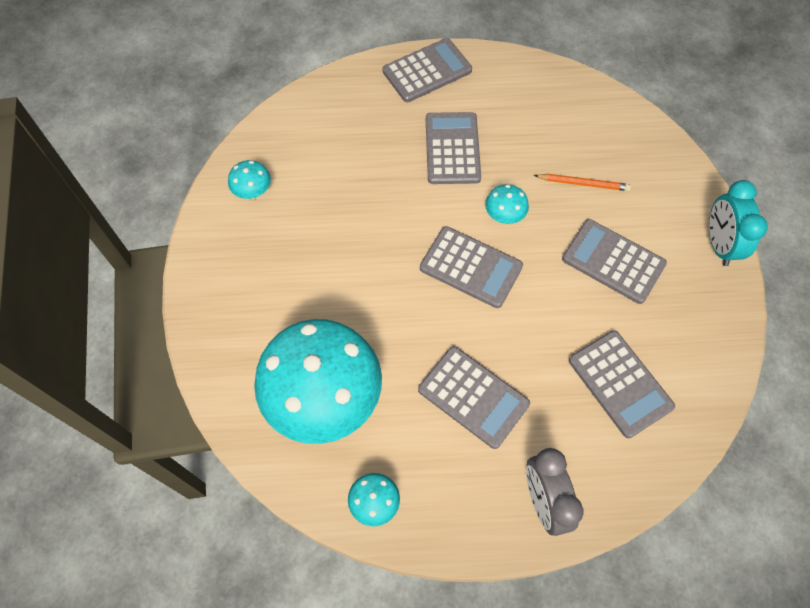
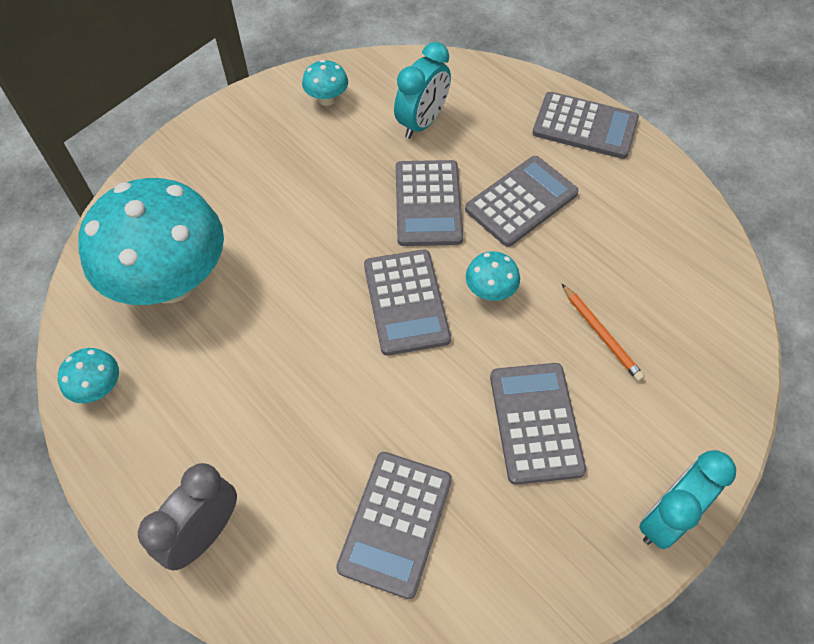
camera: 50 degrees right, 5 degrees down
(334, 153) = (422, 123): none -> turquoise clock
(473, 397) = (268, 396): grey calculator -> grey calculator (428, 203)

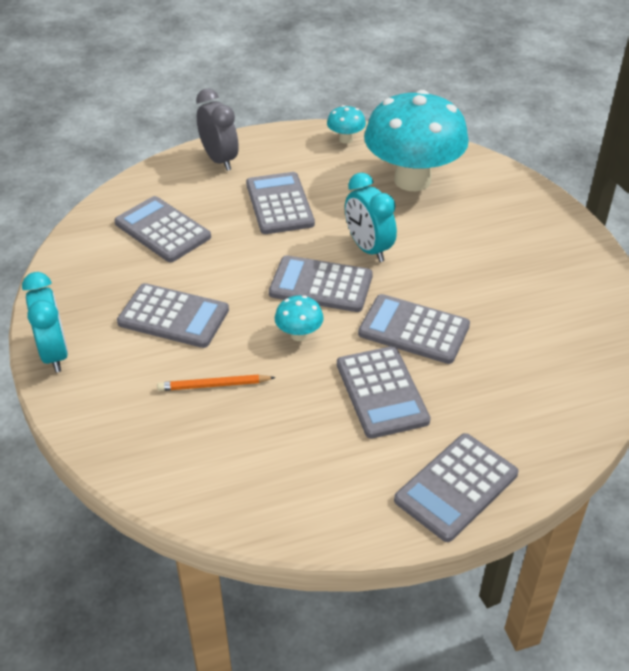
camera: 115 degrees right, 15 degrees down
(279, 406) = (279, 204): none -> grey calculator
(327, 99) = (578, 305): turquoise mushroom -> none
(422, 123) = (518, 359): turquoise clock -> turquoise clock (368, 248)

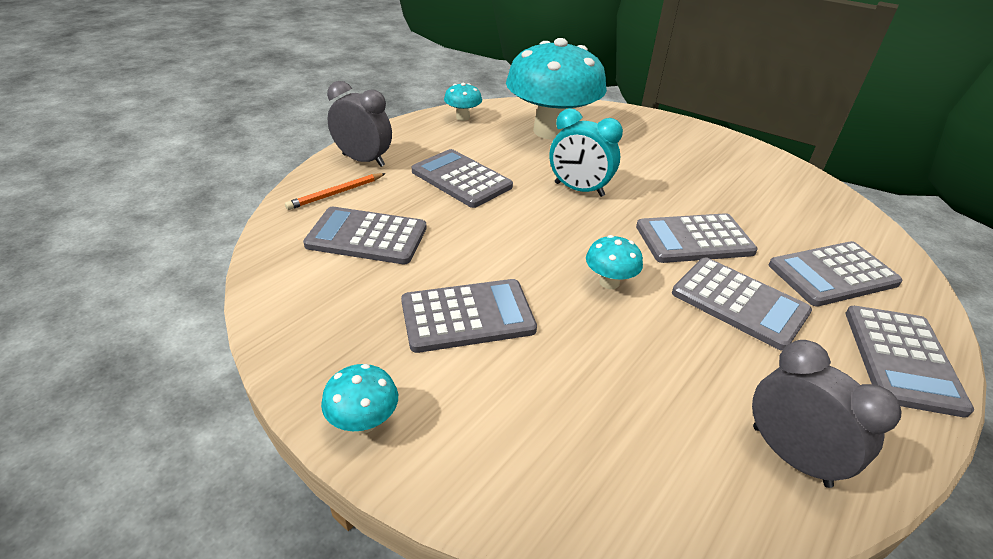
camera: 35 degrees left, 5 degrees down
(55, 353) = (364, 422): turquoise clock -> turquoise mushroom
(214, 385) = (588, 369): orange pencil -> orange pencil (336, 193)
(281, 494) = (790, 455): none -> grey clock
(321, 285) = (576, 232): grey calculator -> grey calculator (832, 274)

